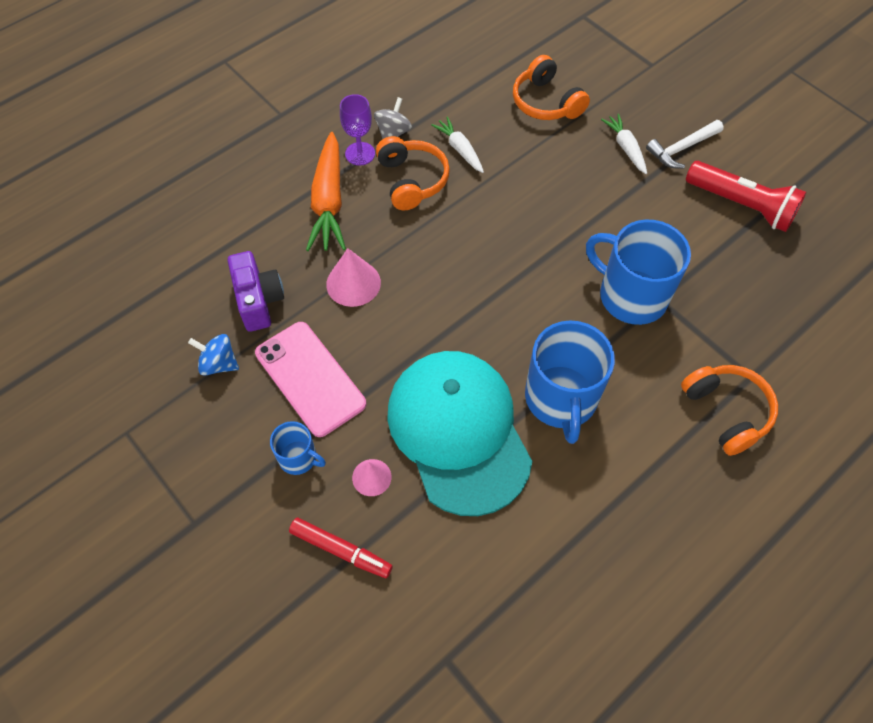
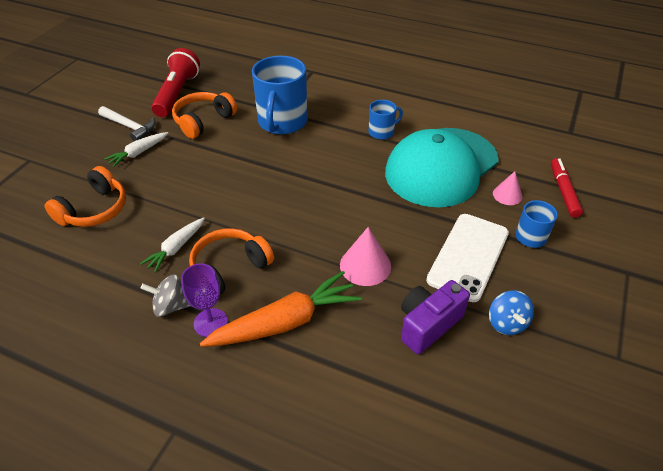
camera: 115 degrees left, 15 degrees down
(310, 378) = (468, 256): pink phone -> white phone
(561, 399) = (382, 132): blue mug -> blue mug, size x0.51
(726, 412) = (342, 75): orange headphones -> orange headphones (203, 121)

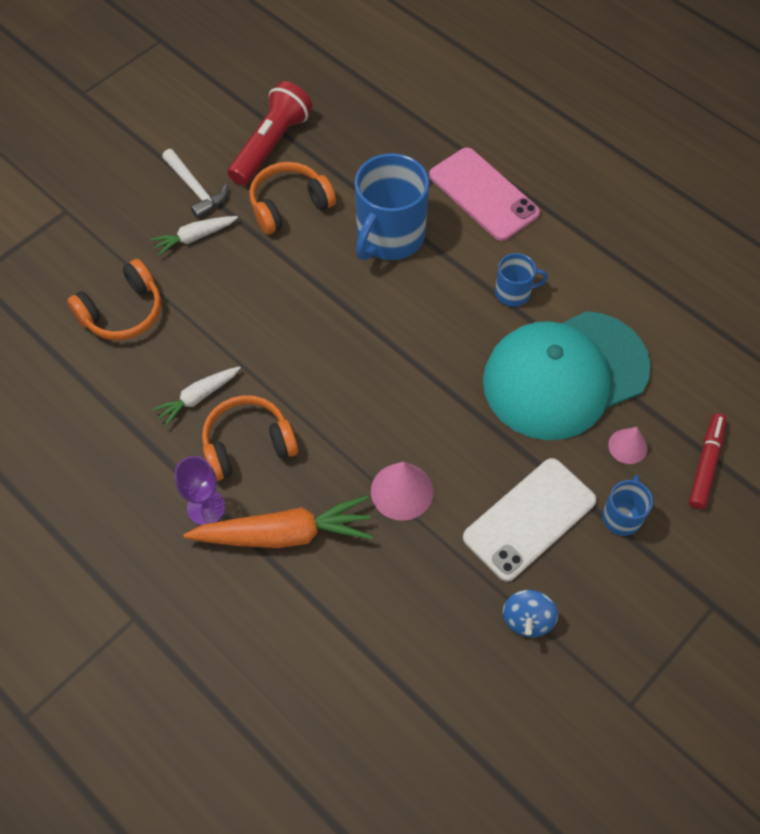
camera: 20 degrees right, 15 degrees up
(170, 306) = (170, 473): grey spinning top -> none
(334, 88) = (483, 194): none -> pink phone
(428, 325) = (437, 591): purple camera -> none

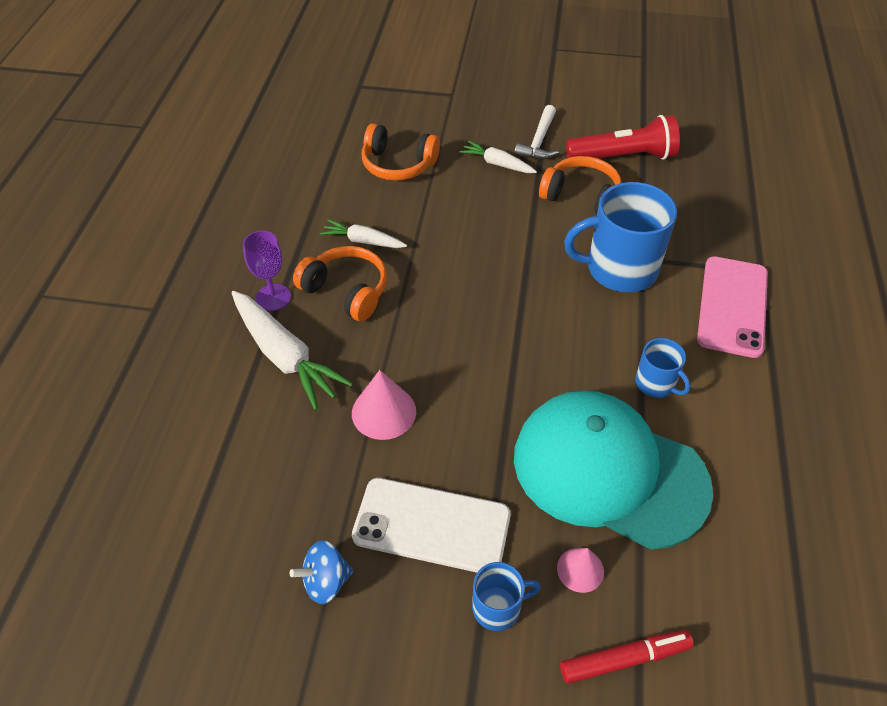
camera: 55 degrees right, 10 degrees down
(285, 534) = (285, 356): orange carrot -> white carrot

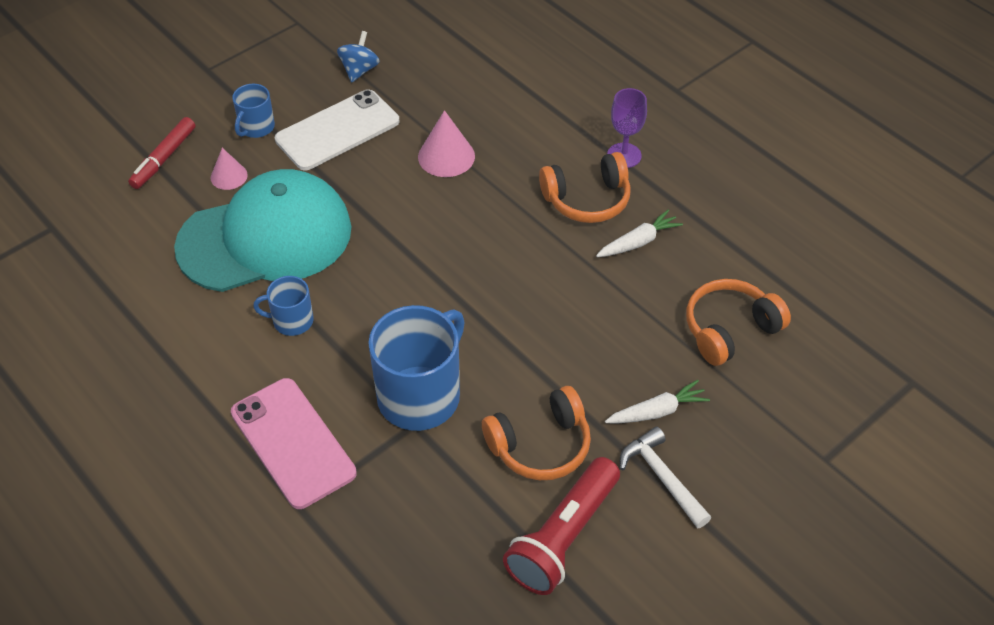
camera: 130 degrees right, 0 degrees up
(285, 356) = (553, 133): white carrot -> none

